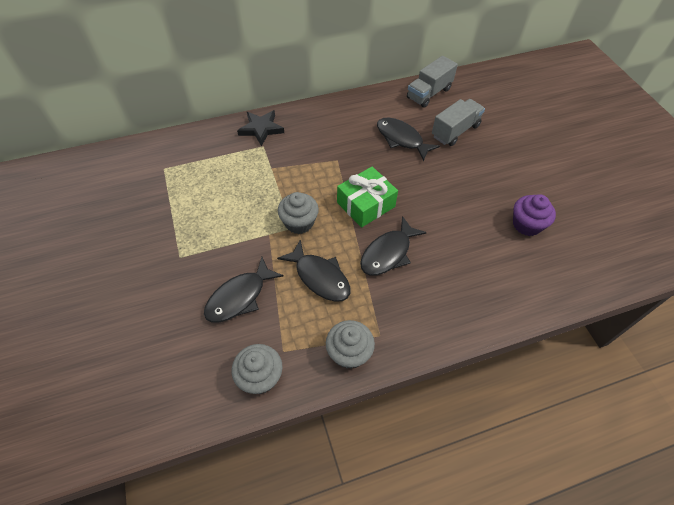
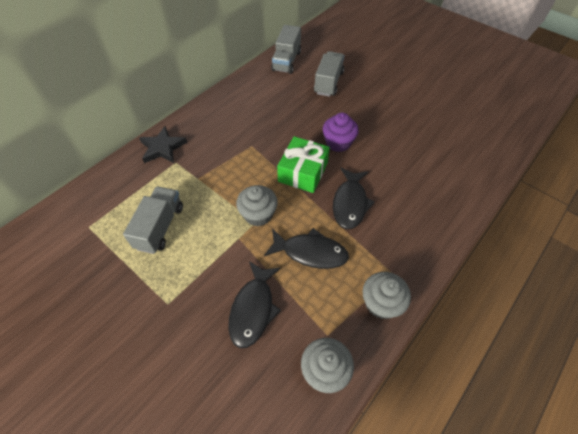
camera: 30 degrees left, 0 degrees up
(214, 194) = (160, 227): none -> grey truck
(401, 139) = (292, 106): black fish -> none
(526, 224) = (431, 131): purple cupcake -> purple cupcake (338, 143)

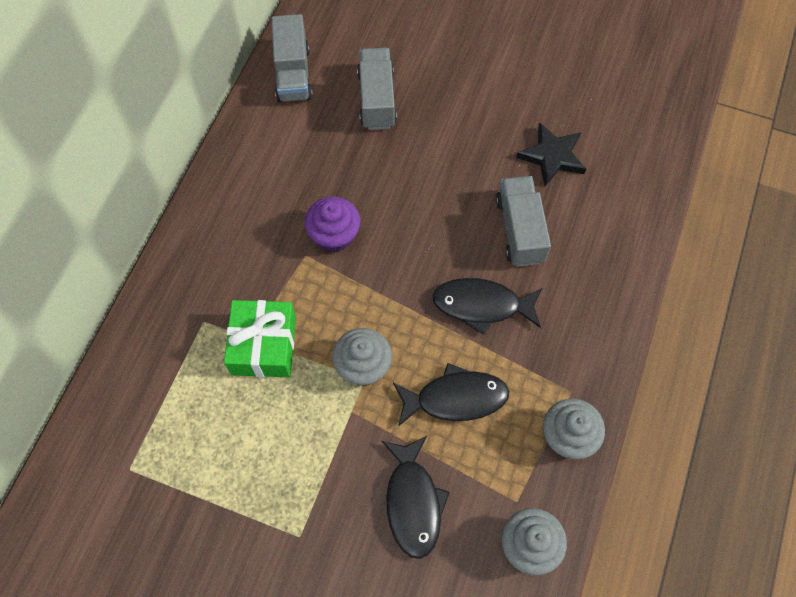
camera: 20 degrees left, 10 degrees up
(160, 227) = (234, 433): grey truck -> grey truck (519, 230)
(162, 148) = (171, 303): black star -> black star (552, 156)
(303, 172) = (399, 276): green gift -> green gift (263, 345)
(338, 143) = (431, 209): purple cupcake -> purple cupcake (334, 235)
(350, 203) = (482, 305): black fish -> black fish turned 105 degrees clockwise

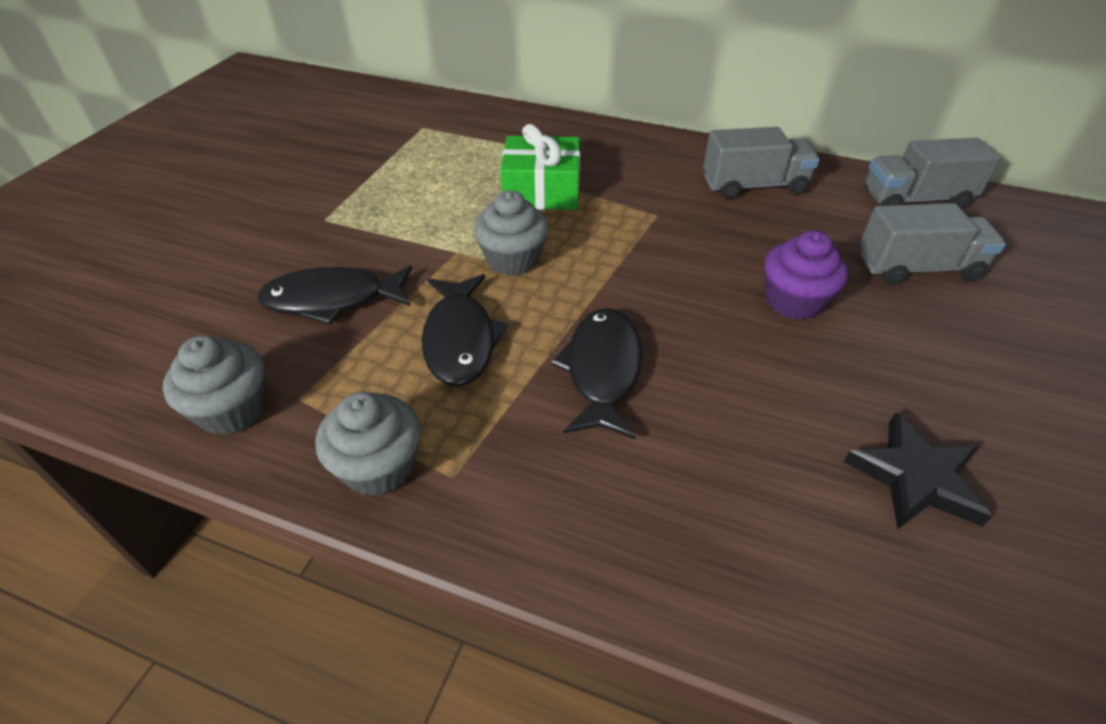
camera: 90 degrees right, 20 degrees down
(334, 235) = (689, 235): purple cupcake -> purple cupcake (793, 301)
(519, 230) = (743, 421): grey truck -> grey truck (753, 185)

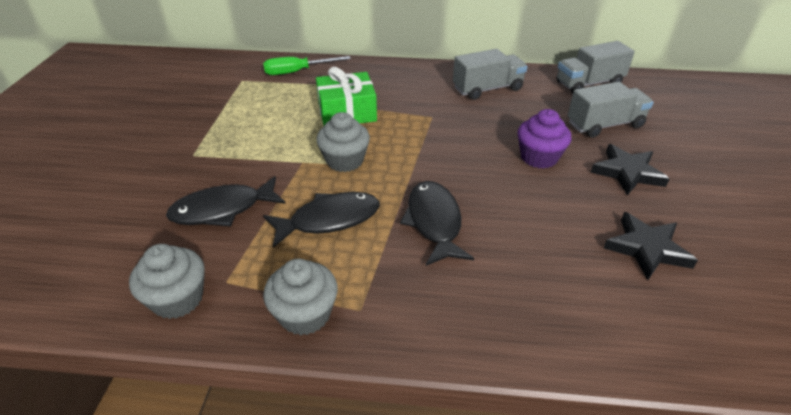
camera: 15 degrees left, 5 degrees down
(460, 339) = (329, 220): black fish -> black fish turned 90 degrees counterclockwise
(497, 125) = (297, 72): none -> green screwdriver
(927, 349) = (627, 172): none -> black star

